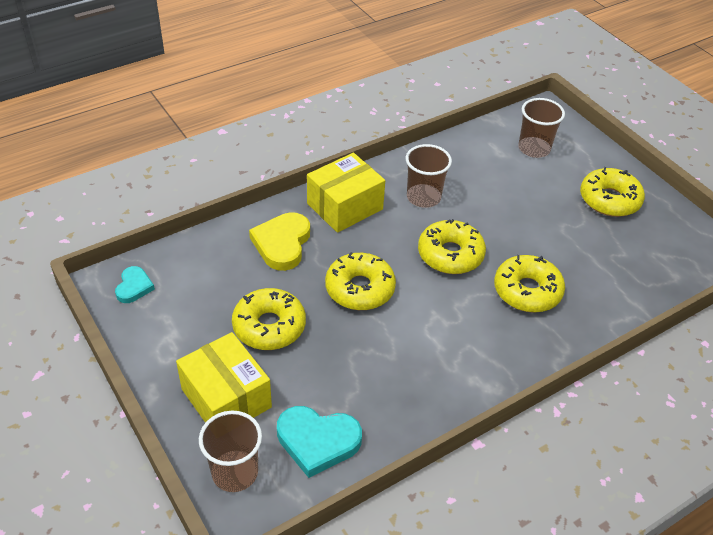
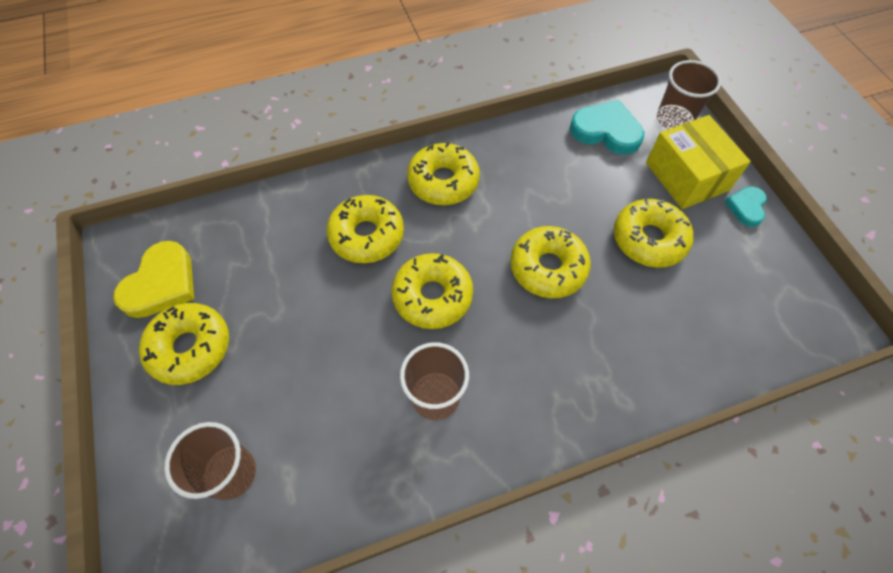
camera: 165 degrees left, 15 degrees up
(134, 287) = (806, 313): turquoise heart -> turquoise heart (746, 207)
(282, 244) = (634, 347): yellow heart -> yellow heart (161, 284)
(345, 206) = (547, 399): yellow box -> none
(480, 351) = (443, 181): none -> yellow donut

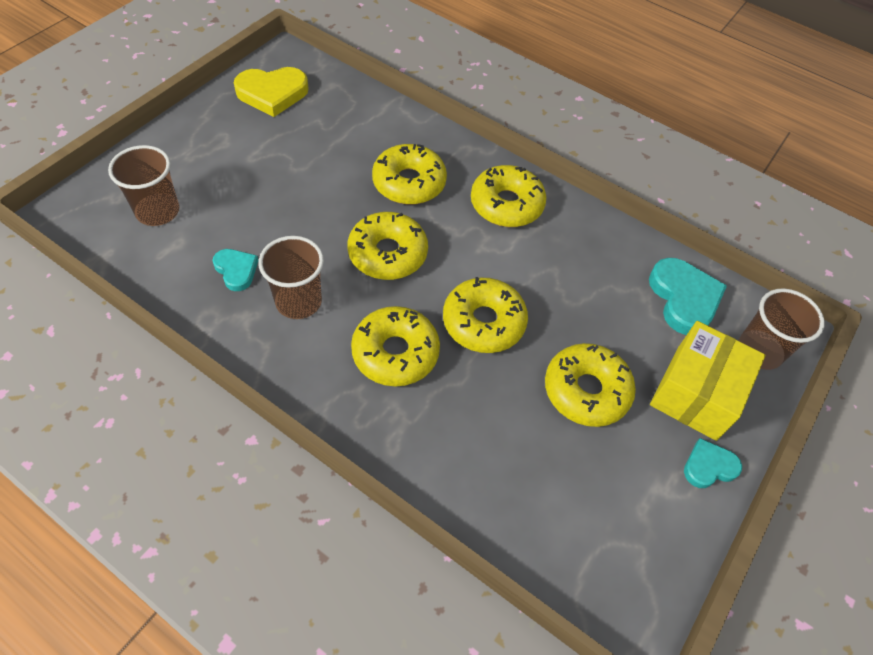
camera: 50 degrees right, 5 degrees down
(190, 348) = (235, 137): yellow donut -> yellow donut (395, 353)
(362, 433) = (236, 270): none -> turquoise heart

